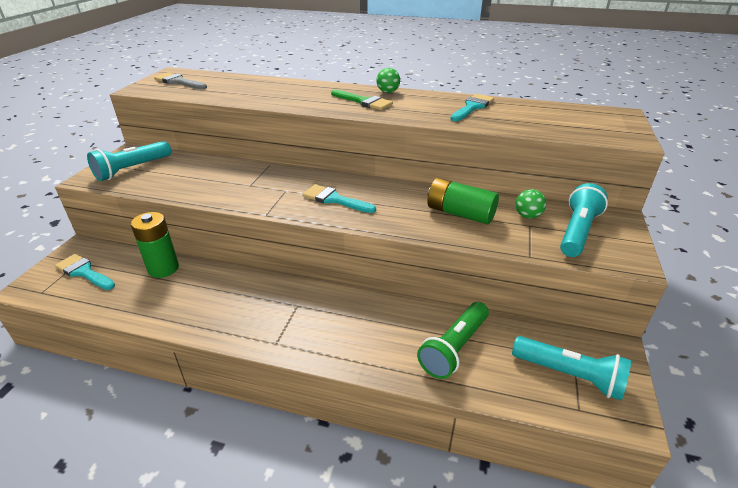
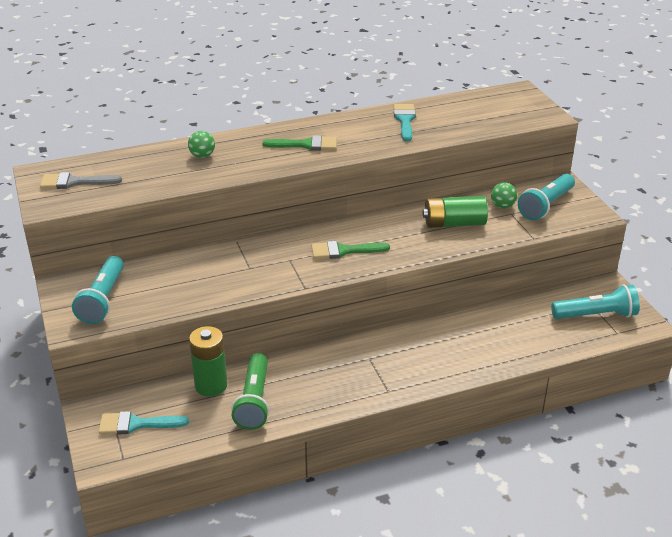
camera: 35 degrees left, 0 degrees up
(334, 199) = (344, 251): turquoise brush -> green brush
(388, 92) = (311, 125): green ball -> green ball (202, 156)
(454, 348) = (513, 333): green flashlight -> green flashlight (254, 401)
(577, 231) = (546, 206): turquoise flashlight -> turquoise flashlight turned 135 degrees counterclockwise

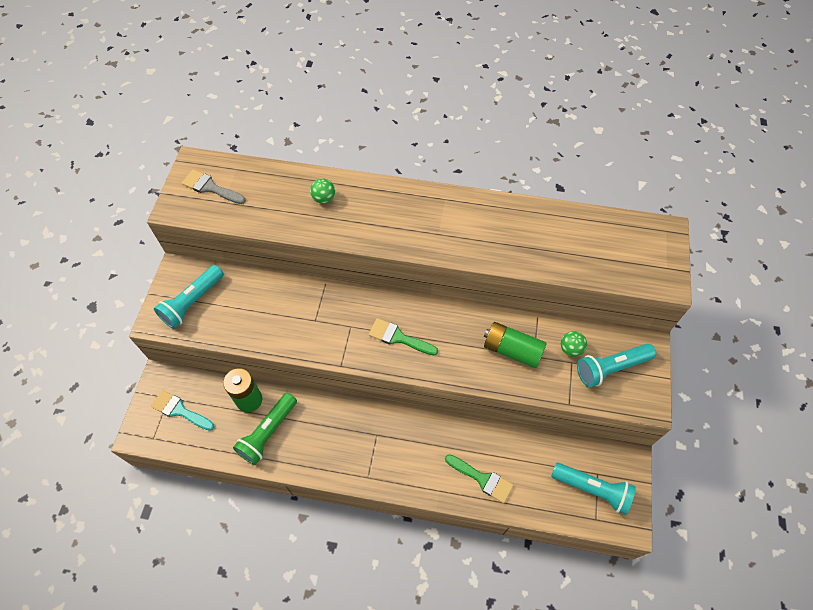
camera: 30 degrees right, 25 degrees up
(306, 145) = (416, 222): green brush -> green brush (482, 479)
(405, 120) = (524, 227): turquoise brush -> none

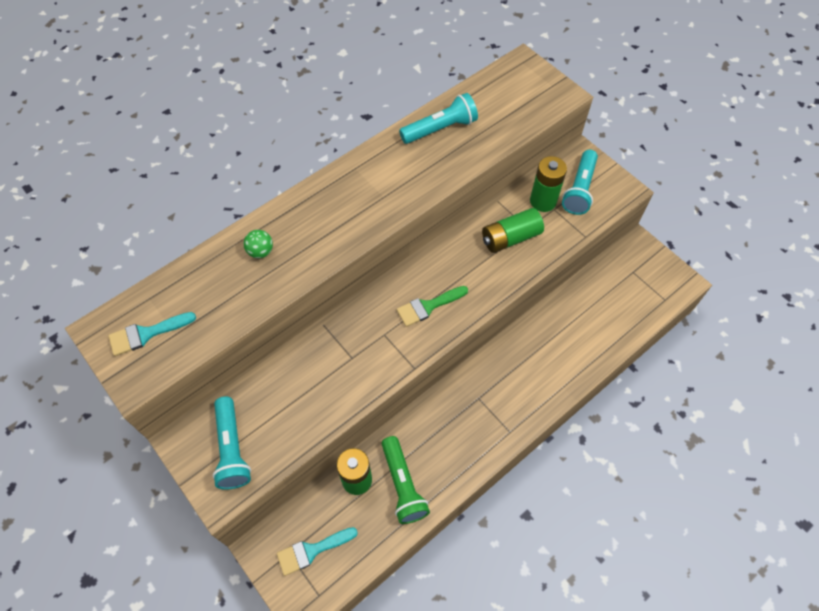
camera: 50 degrees left, 0 degrees up
(210, 187) = (146, 334): grey brush -> turquoise brush
(482, 479) = (577, 349): green brush -> none
(570, 349) = (543, 201): green ball -> green battery
(592, 489) = (641, 284): turquoise flashlight -> turquoise flashlight (440, 129)

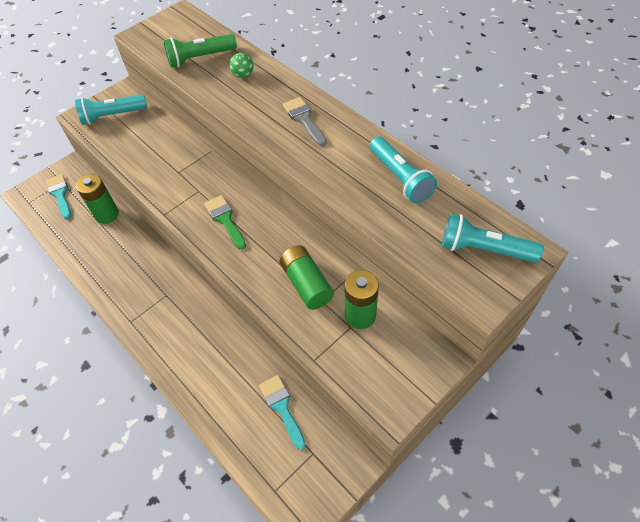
camera: 90 degrees right, 5 degrees down
(146, 334) = (174, 33): turquoise brush -> turquoise brush (282, 407)
(349, 196) = (304, 119): none -> grey brush
(403, 485) = (97, 244): green flashlight -> green flashlight (200, 58)
(579, 189) = (383, 355): turquoise flashlight -> turquoise flashlight (484, 249)

